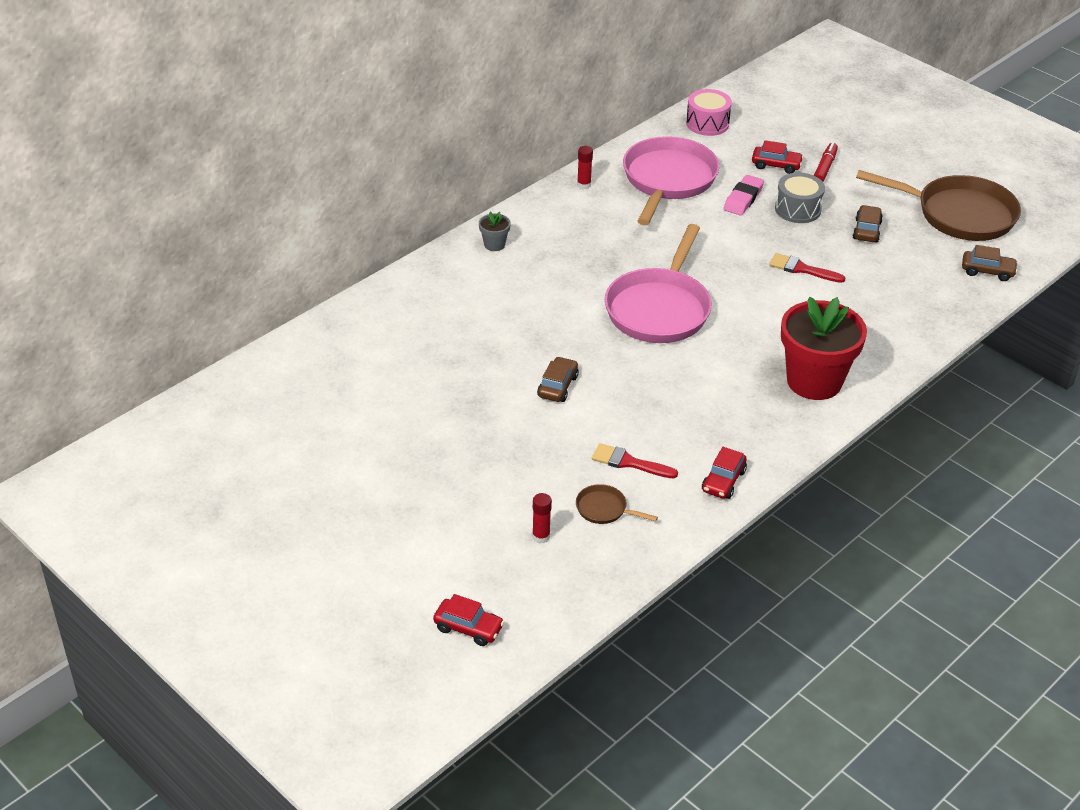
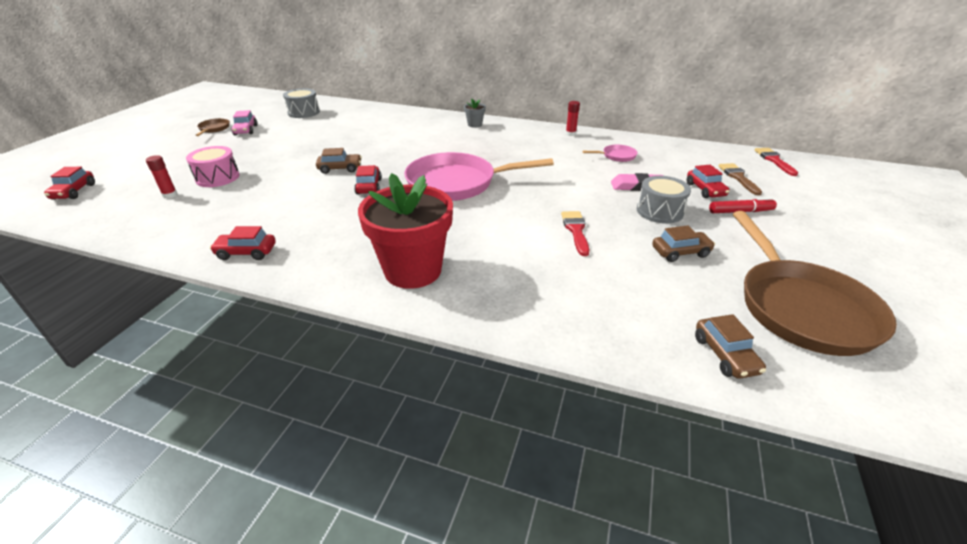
camera: 65 degrees right, 5 degrees down
(307, 387) = (303, 112): none -> grey drum
(343, 456) = (246, 130): none -> pink car
(604, 509) = (202, 210): brown pan -> brown pan (214, 129)
(624, 373) = (369, 186): none -> red car
(629, 462) = (261, 208): red brush -> red brush (774, 160)
(668, 180) = (616, 156): pink pan -> pink pan, size x0.42
(707, 123) = (710, 155): pink drum -> pink drum (217, 177)
(765, 134) = (738, 177): none -> brown brush

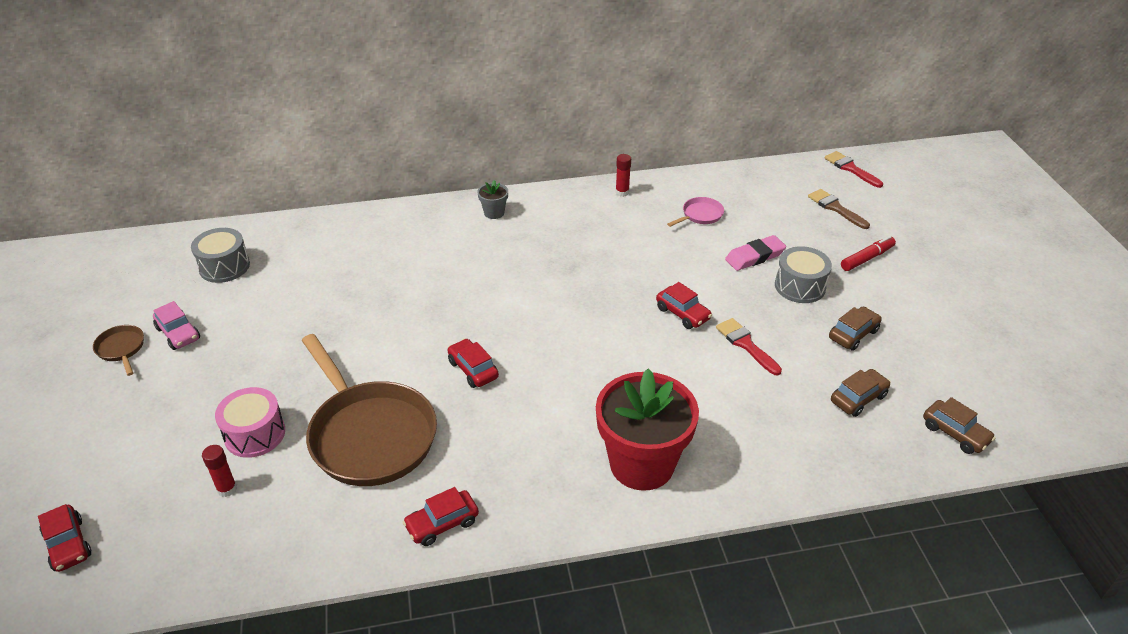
camera: 30 degrees left, 5 degrees up
(340, 169) = (404, 354): brown car -> brown car (858, 398)
(457, 183) = (569, 324): pink pan -> none
(705, 190) = (819, 238): red car -> red car (682, 314)
(800, 307) = (975, 358): brown pan -> brown pan (369, 434)

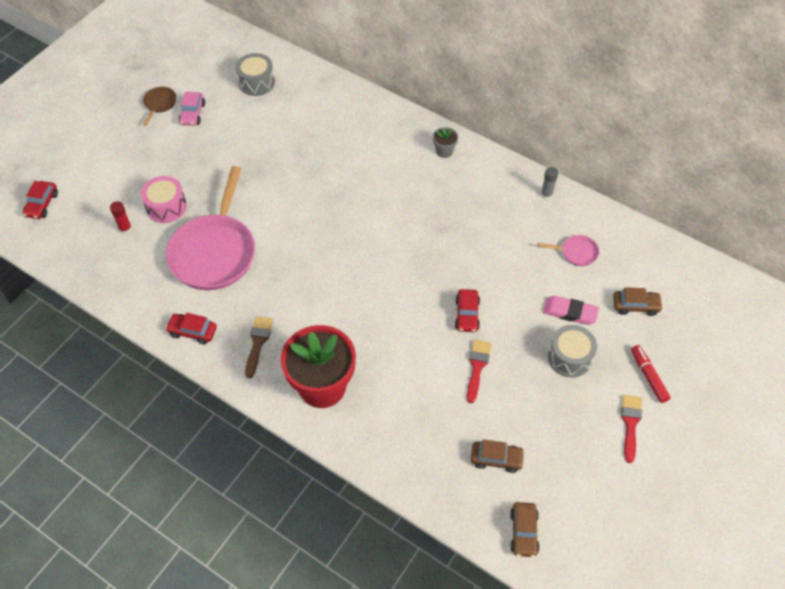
camera: 45 degrees right, 15 degrees up
(369, 434) = (215, 252): brown pan -> pink pan
(473, 369) = (306, 254): red car -> none
(622, 192) = (546, 195): red glue stick -> grey glue stick
(835, 208) = (685, 321): brown brush -> brown brush (258, 342)
(850, 168) = (748, 298): red brush -> red brush (630, 423)
(853, 334) = (556, 418): brown car -> brown car (635, 306)
(867, 258) = (648, 376): red marker -> red marker turned 120 degrees counterclockwise

